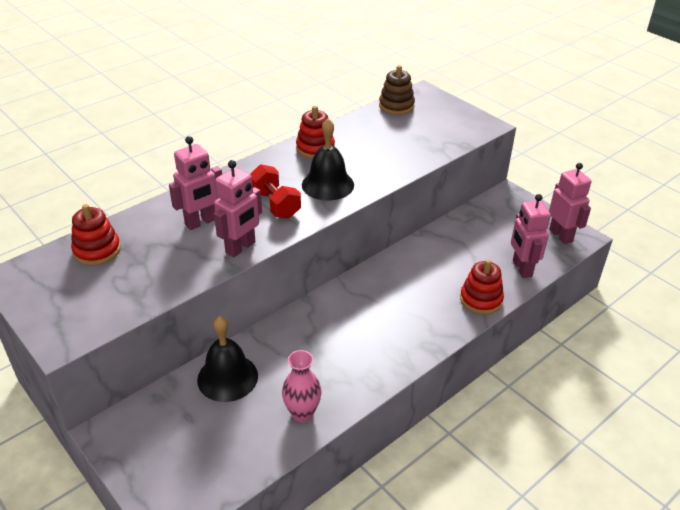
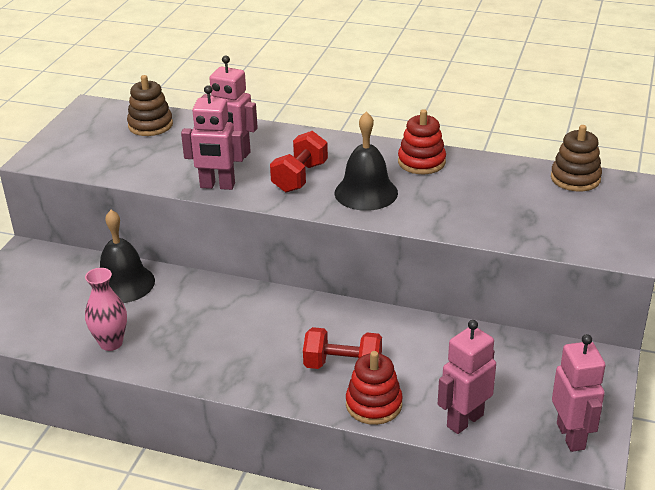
camera: 60 degrees right, 5 degrees down
(97, 250) = (150, 125): red stacking toy -> brown stacking toy
(432, 297) = (343, 366): none -> red dumbbell
(561, 235) = (571, 436): pink robot -> pink robot turned 45 degrees counterclockwise

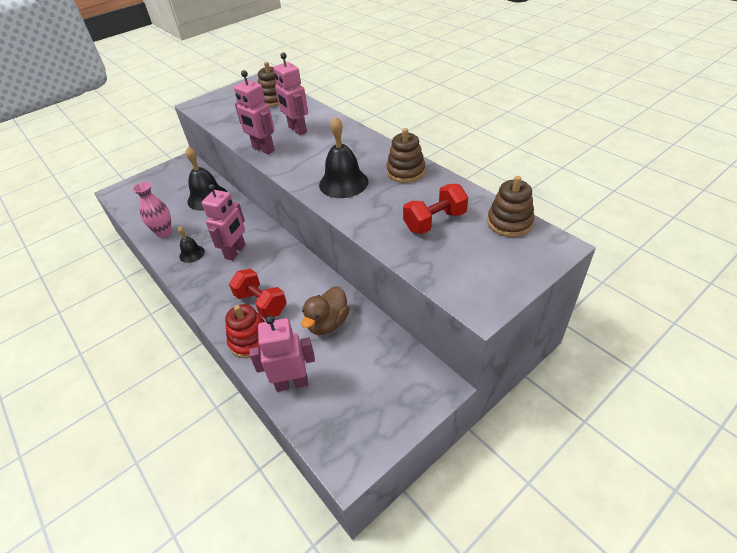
camera: 35 degrees right, 10 degrees up
(185, 351) = (192, 254): none -> black bell
(300, 177) = (315, 158): red dumbbell -> red dumbbell (435, 221)
(421, 162) = (405, 172): red stacking toy -> brown stacking toy
(441, 354) = (328, 323): none -> brown duck
(571, 436) = (350, 438): pink robot -> pink robot (236, 252)

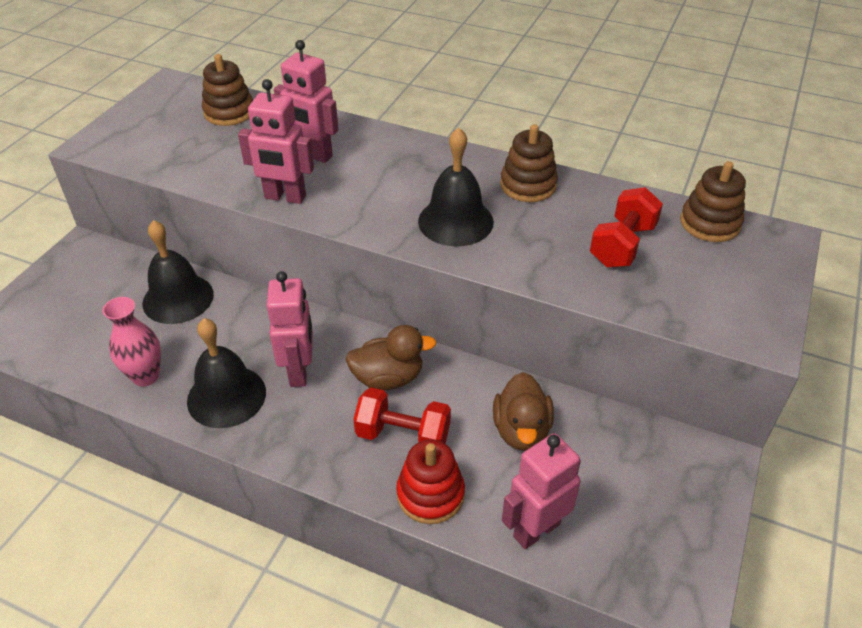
camera: 30 degrees left, 0 degrees up
(192, 254) = (226, 396): black bell -> black bell, size x1.82
(277, 270) = (388, 378): none -> brown duck

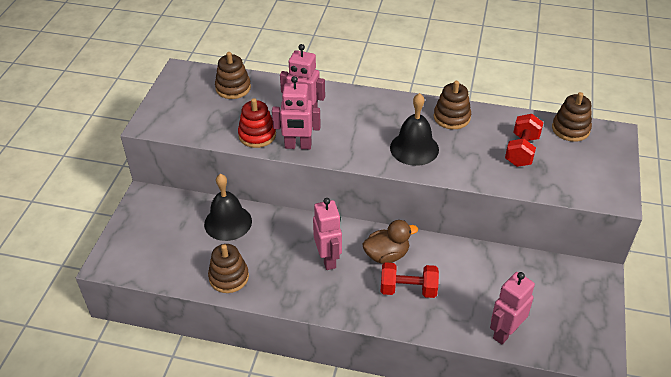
camera: 10 degrees left, 0 degrees up
(146, 376) = (229, 277): pink vase -> brown stacking toy
(226, 396) = (287, 282): black bell -> none
(430, 494) = (436, 322): red stacking toy -> red stacking toy (257, 135)
(521, 430) = (479, 275): brown duck -> none

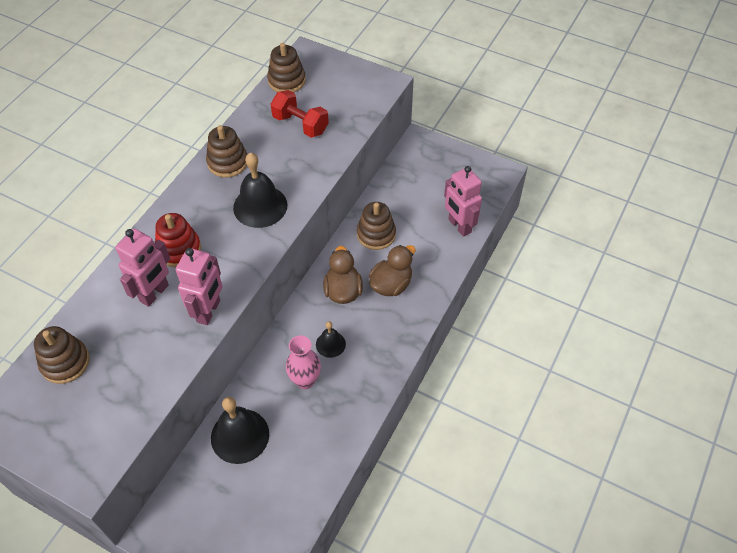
camera: 75 degrees left, 10 degrees up
(229, 277) = (323, 447): brown stacking toy -> brown stacking toy (376, 234)
(257, 135) = (170, 350): red stacking toy -> red stacking toy (179, 249)
(287, 250) = (305, 380): none -> pink vase
(328, 259) = (330, 344): pink robot -> black bell
(408, 289) = (391, 284): red dumbbell -> brown duck

